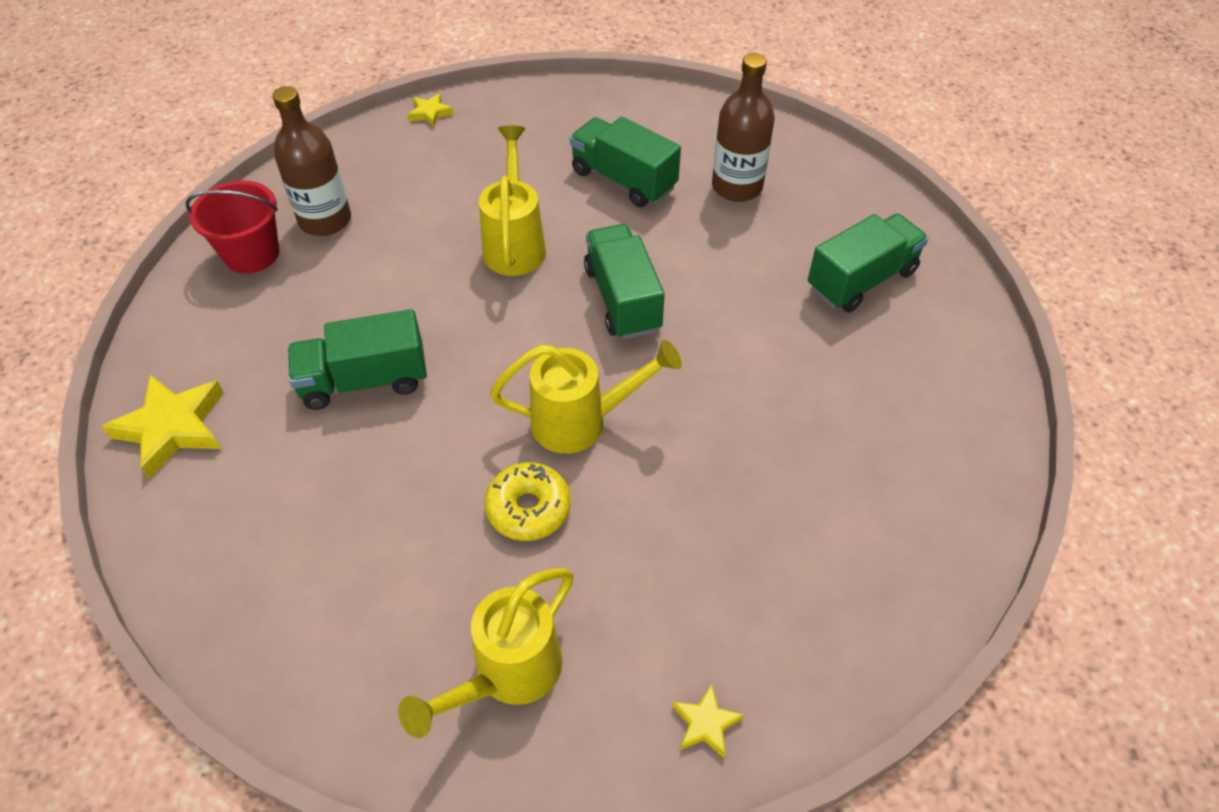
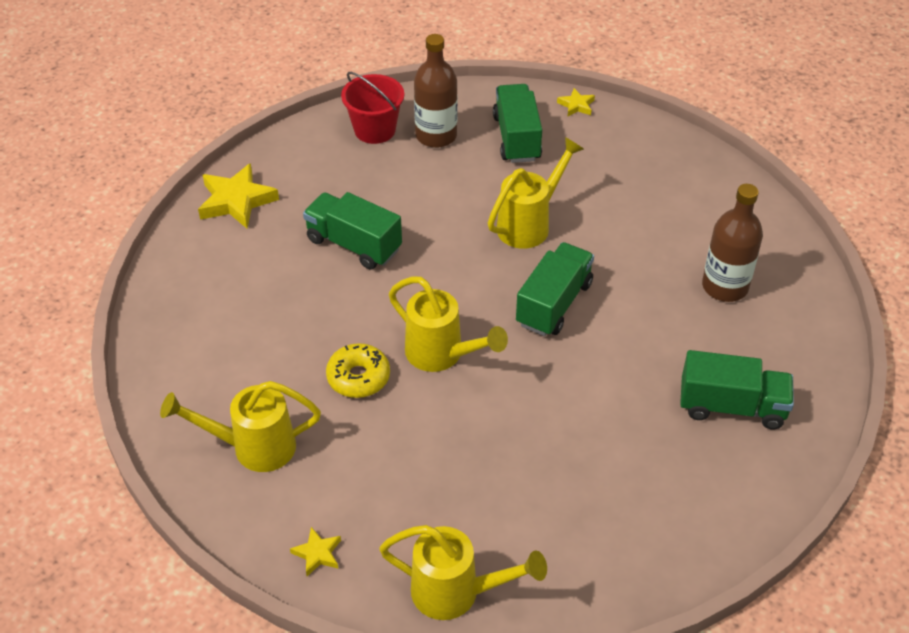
camera: 45 degrees right, 5 degrees down
(623, 180) = (650, 230): green truck -> green truck (516, 138)
(869, 635) = (457, 593): none -> yellow watering can

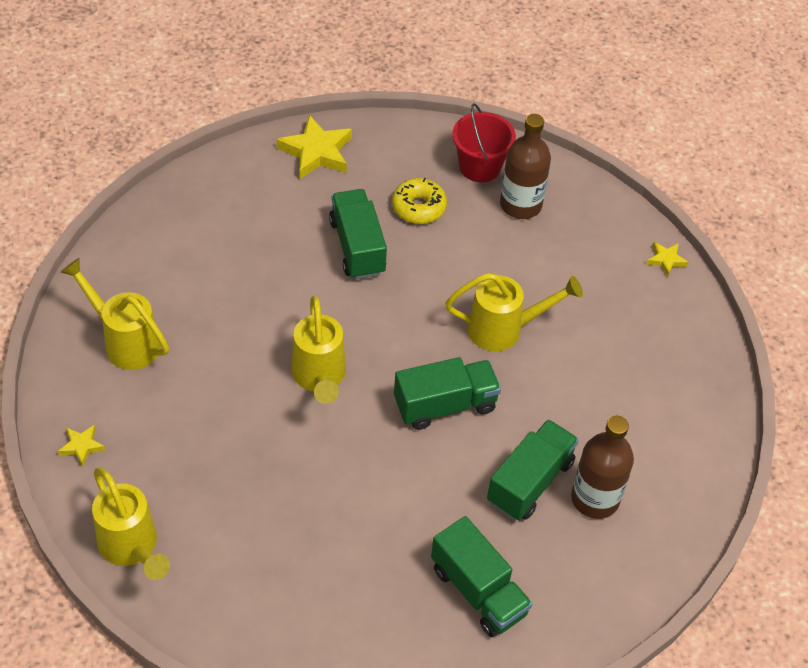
camera: 40 degrees right, 5 degrees up
(358, 377) = (245, 348): yellow donut -> yellow donut (418, 207)
(516, 138) = (582, 252): green truck -> green truck (530, 482)

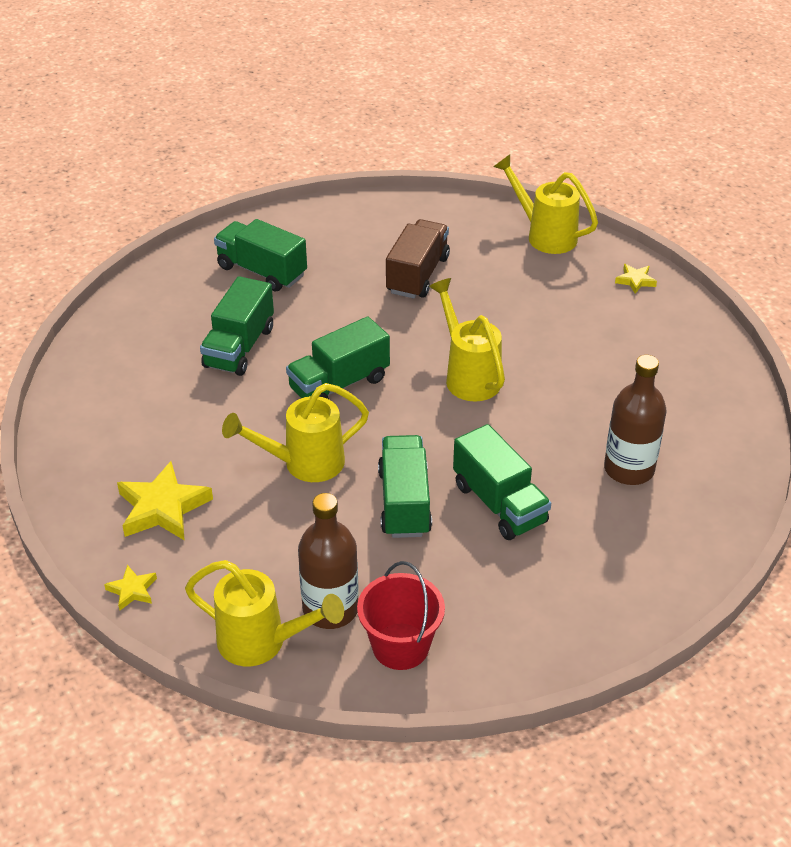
camera: 165 degrees right, 10 degrees down
(125, 341) = (665, 358): yellow watering can -> yellow watering can (263, 642)
(307, 529) = (417, 275): none -> brown truck
(316, 152) = (613, 603): yellow star -> yellow star (163, 508)
(418, 207) = (453, 569): yellow donut -> none
(433, 270) = (404, 502): none -> green truck
(595, 499) = (176, 349): brown bottle -> brown bottle (629, 469)

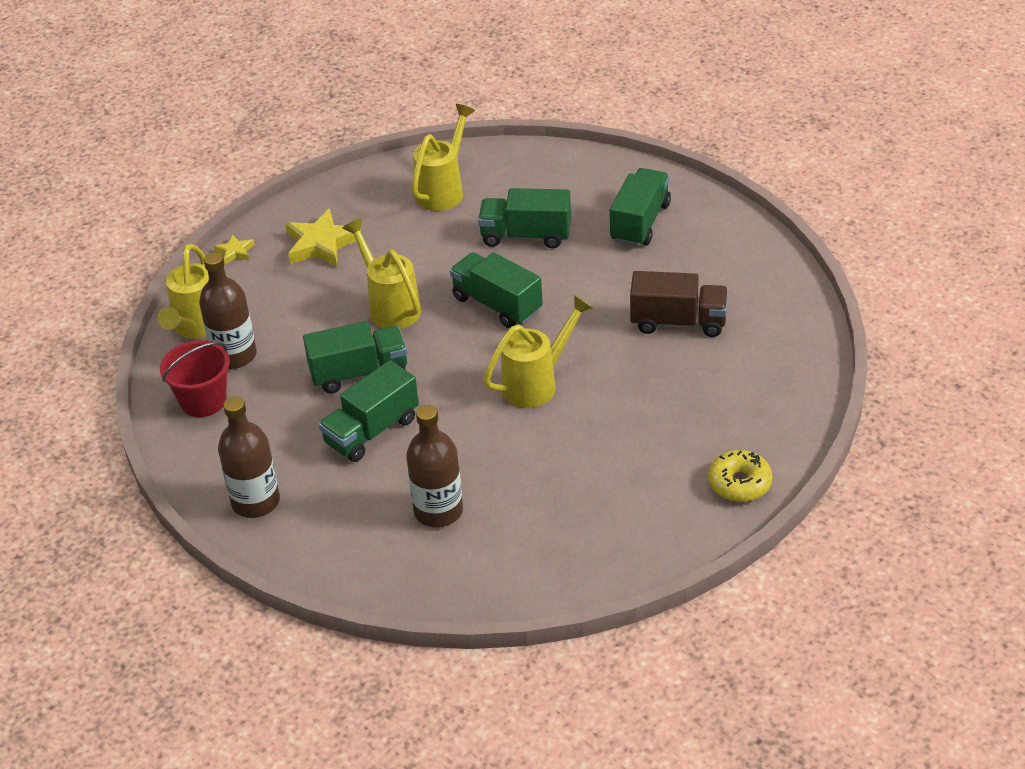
camera: 80 degrees right, 0 degrees up
(544, 235) = (791, 401): yellow watering can -> yellow watering can (443, 190)
(584, 612) = (255, 502): none -> brown bottle
(635, 281) = (739, 483): yellow star -> yellow donut

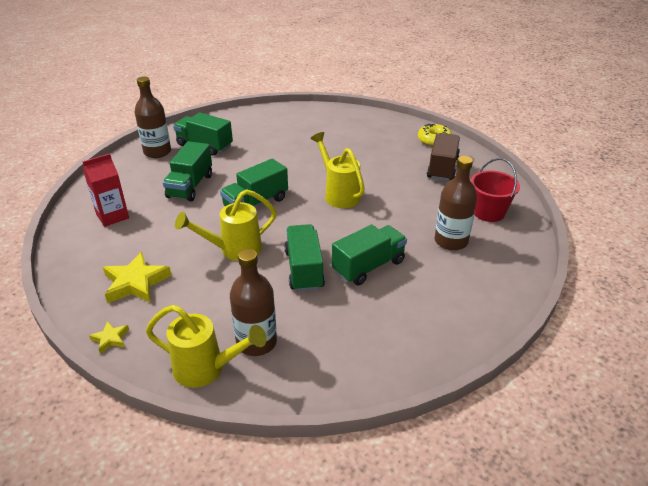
camera: 85 degrees left, 5 degrees down
(203, 401) = (309, 365): red bucket -> red bucket (488, 212)
(255, 502) = (438, 332): brown bottle -> brown bottle (157, 152)
(371, 431) = (368, 266): green truck -> green truck turned 90 degrees counterclockwise
(443, 190) = (112, 216): yellow watering can -> red carton
(678, 322) = (301, 143): brown truck -> brown truck (442, 168)

